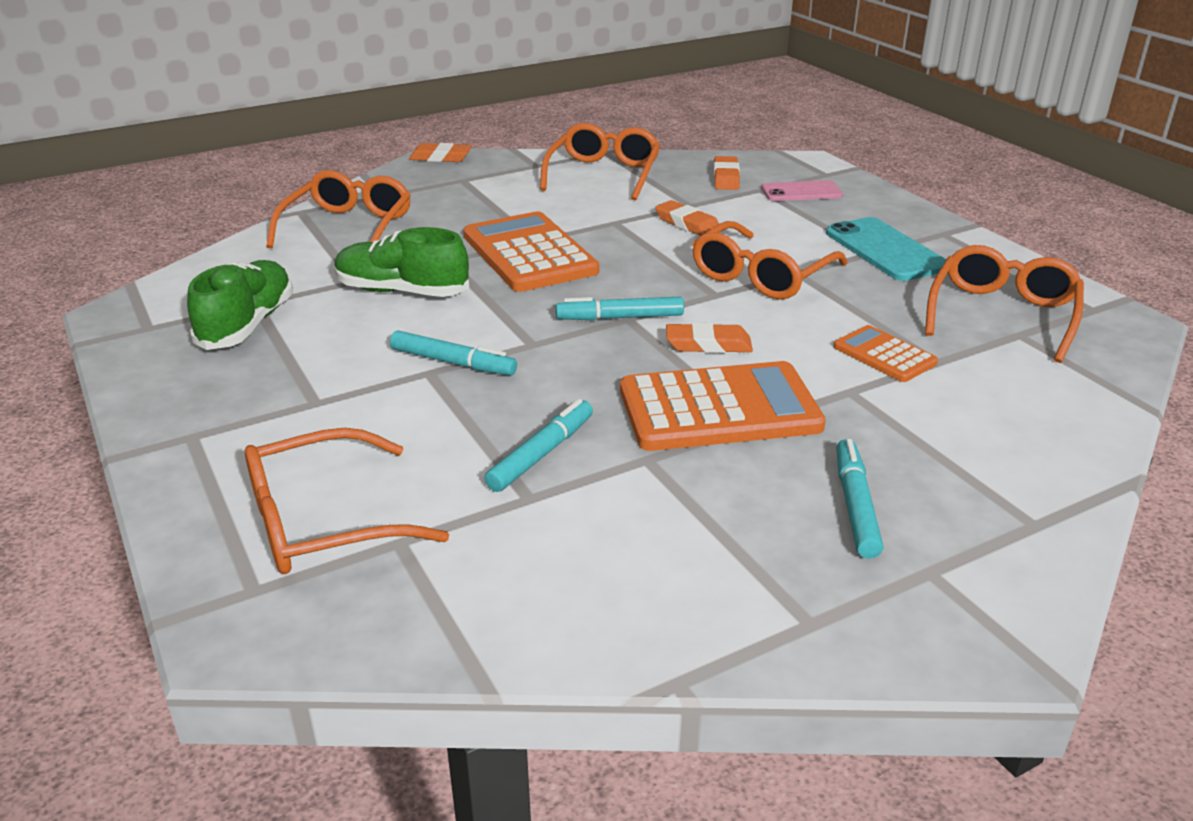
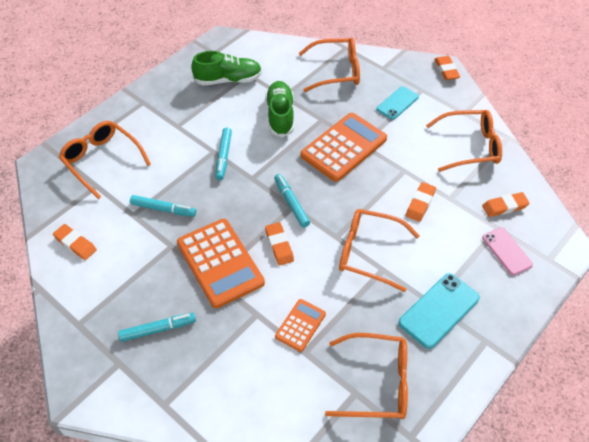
camera: 70 degrees right, 20 degrees up
(472, 199) = (397, 103): none -> turquoise phone
(564, 599) = (75, 244): none -> orange eraser

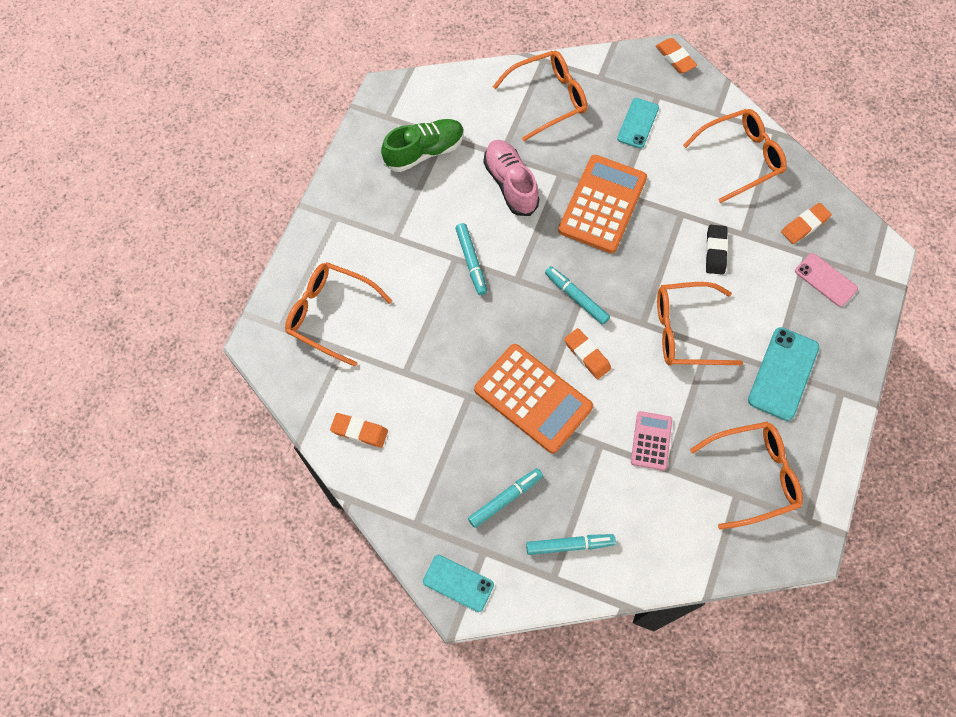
camera: 20 degrees left, 15 degrees up
(85, 380) = (458, 583): none -> turquoise phone
(163, 209) = (436, 354): turquoise marker -> turquoise marker (569, 545)
(280, 115) = (510, 184): green shoe -> pink shoe
(300, 325) = (651, 441): orange calculator -> pink calculator
(420, 204) = (715, 251): orange eraser -> black eraser

